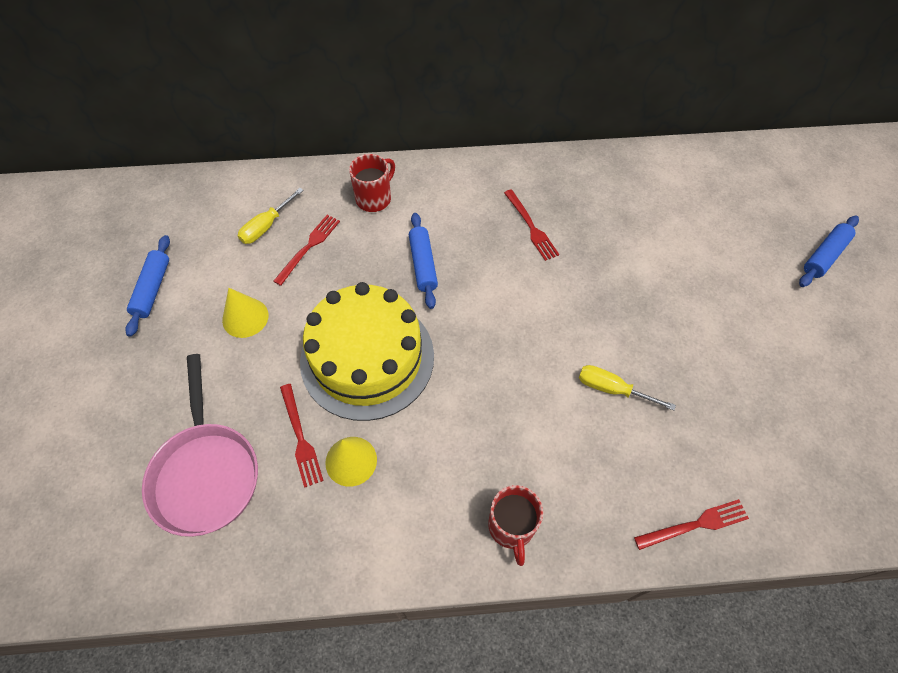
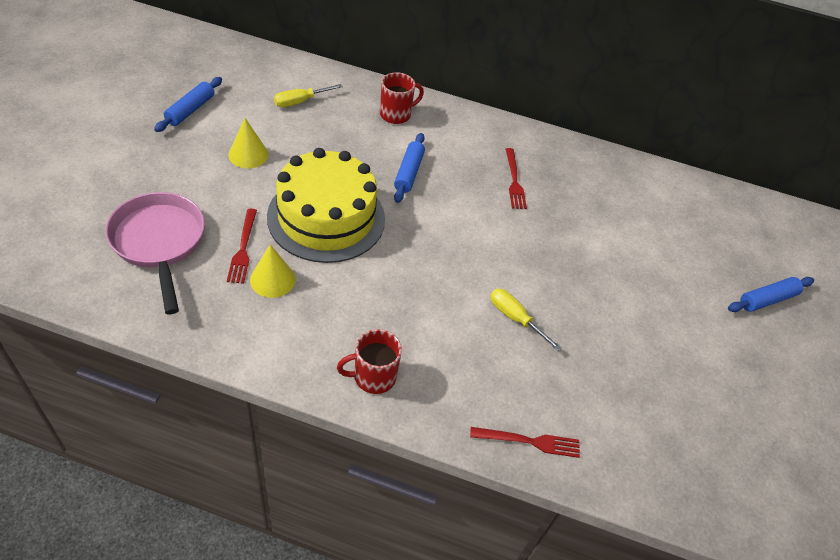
camera: 15 degrees right, 10 degrees down
(206, 473) = (159, 242): pink pan -> pink pan turned 150 degrees clockwise
(309, 247) = (325, 127): red fork -> none
(511, 527) = (373, 376): red mug -> red mug turned 60 degrees clockwise

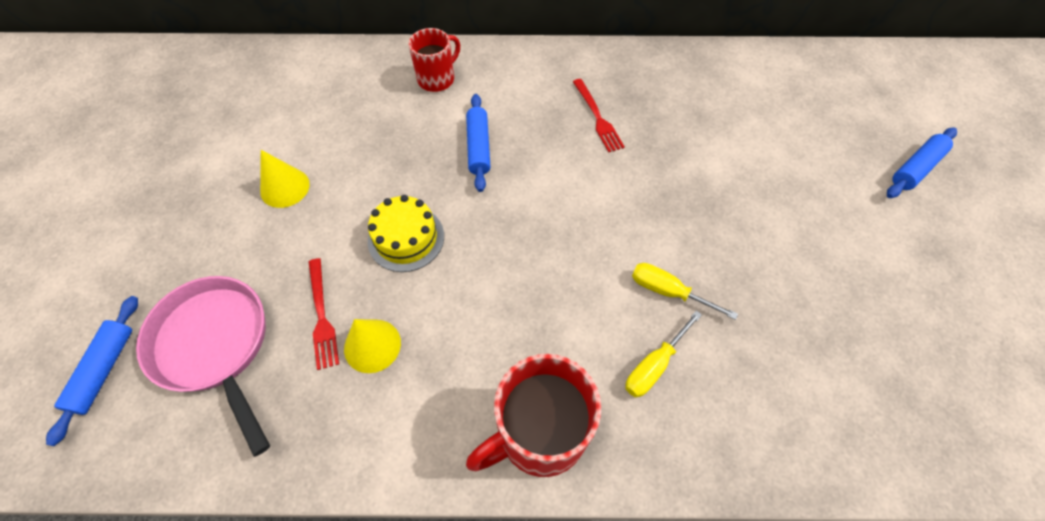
camera: 10 degrees left, 10 degrees up
(190, 110) = (195, 152): blue rolling pin -> blue rolling pin (104, 370)
(300, 101) = (322, 98): yellow screwdriver -> yellow screwdriver (654, 365)
(326, 217) = (406, 238): yellow cake -> yellow cake, size x0.53
(373, 376) = (539, 434): red mug -> red mug, size x1.63
(529, 441) = (749, 450): red fork -> none

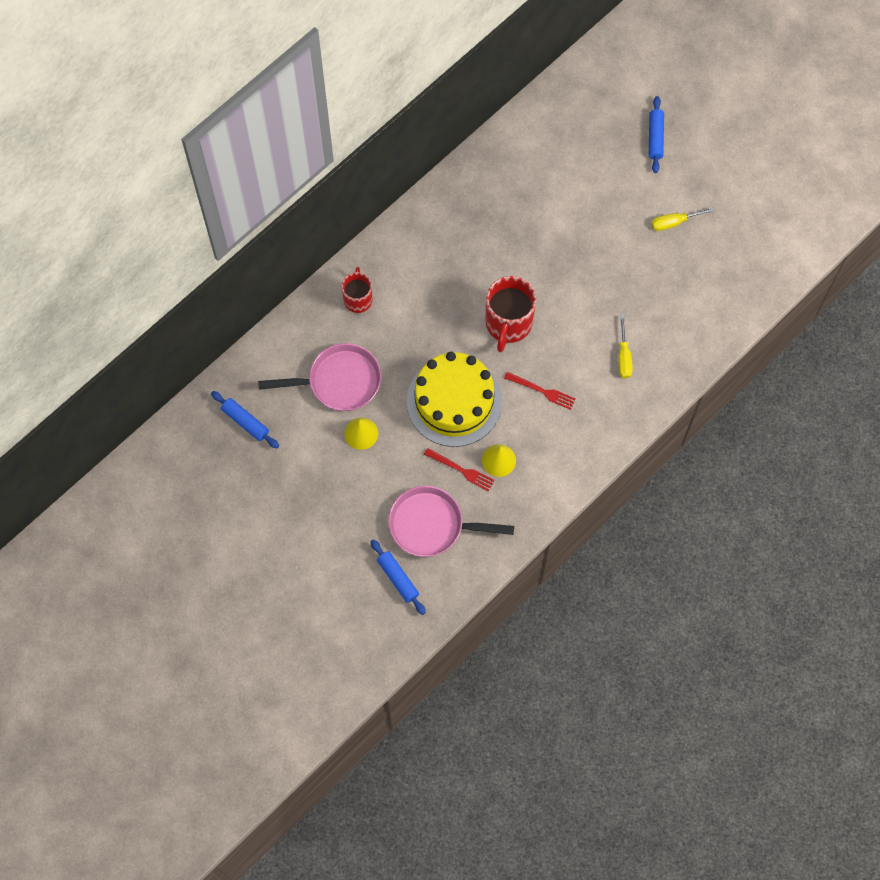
camera: 45 degrees left, 10 degrees up
(330, 128) = (339, 381): none -> pink pan
(406, 238) = (454, 401): yellow cake -> yellow cake, size x1.89
(478, 147) = (431, 321): blue rolling pin -> blue rolling pin (245, 422)
(539, 434) = (605, 428): red mug -> red mug (508, 324)
(597, 117) = (472, 246): red fork -> red fork (542, 391)
(668, 292) = (599, 316): yellow screwdriver -> yellow screwdriver (674, 222)

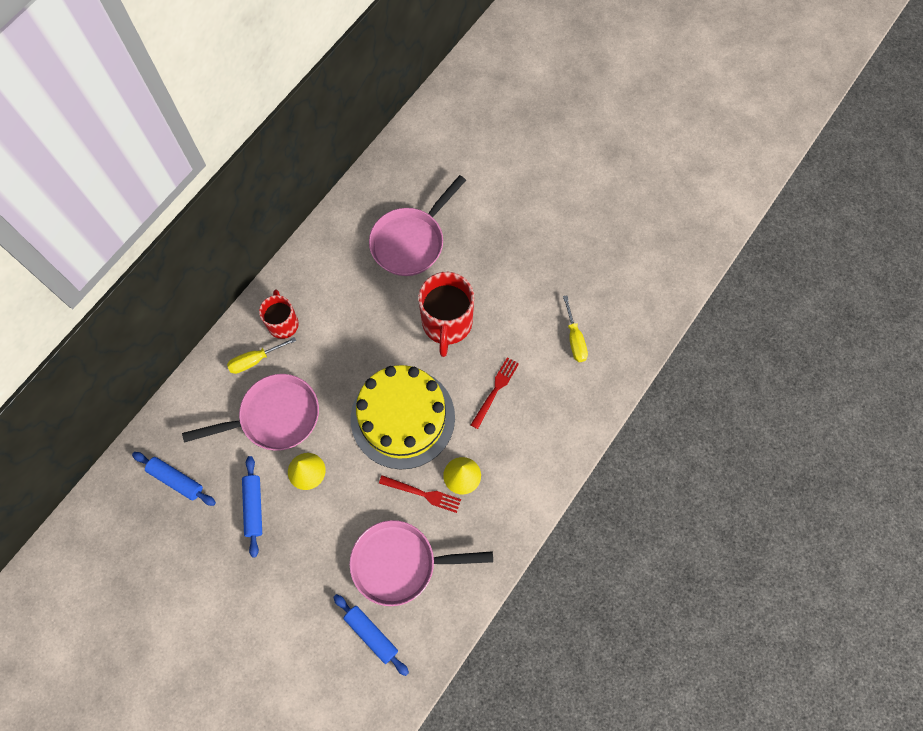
camera: 10 degrees left, 0 degrees up
(487, 241) = (411, 242): none -> pink pan
(542, 391) = (495, 390): red fork -> red fork turned 75 degrees counterclockwise
(655, 137) = (562, 112): blue rolling pin -> blue rolling pin (253, 507)
(674, 222) = (598, 192): yellow screwdriver -> yellow screwdriver (255, 360)

